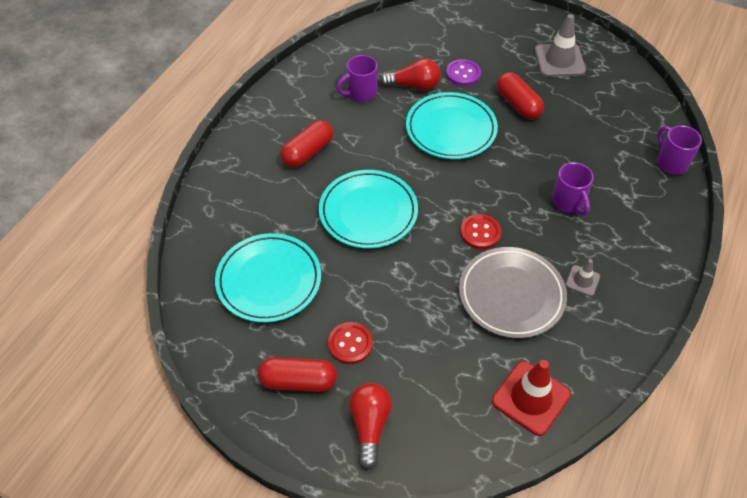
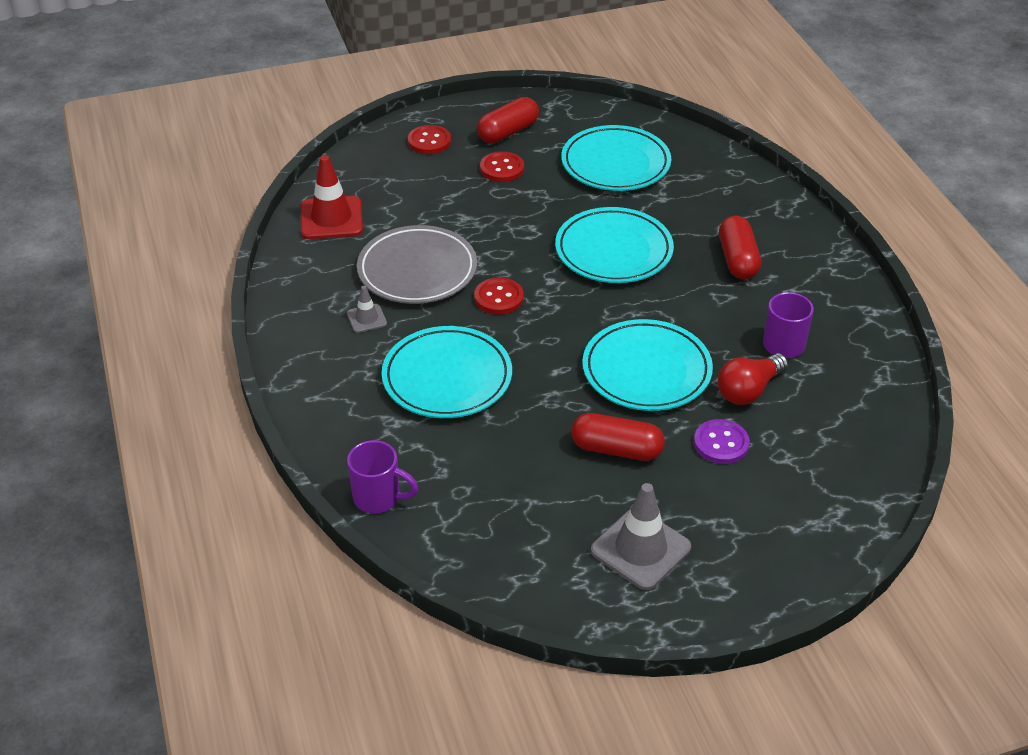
camera: 135 degrees right, 10 degrees down
(370, 426) = (429, 141): red light bulb -> red button
(568, 203) = (447, 377): purple mug -> turquoise plate

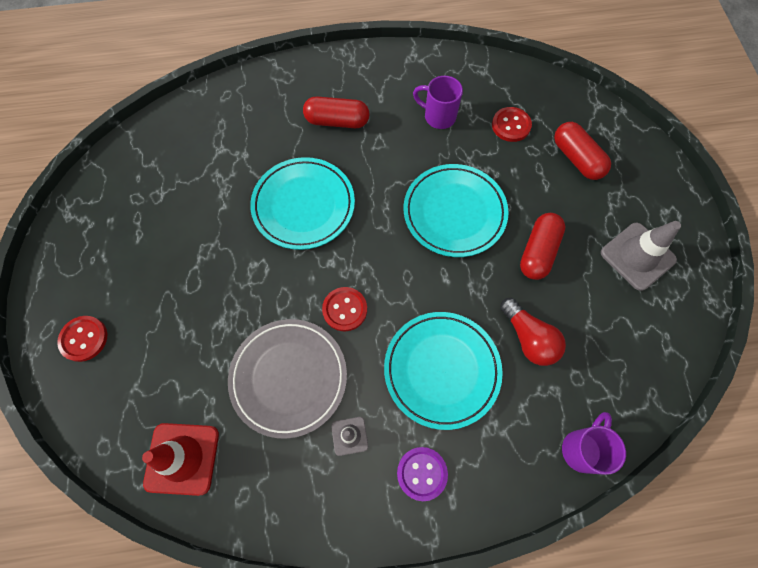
camera: 80 degrees left, 25 degrees up
(502, 168) = (156, 276): red button -> red button (511, 125)
(508, 132) = (98, 261): red capsule -> red capsule (576, 158)
(615, 164) = (183, 179): turquoise plate -> none
(721, 443) = (537, 181): purple button -> purple button (422, 473)
(748, 390) = (484, 150): red light bulb -> red light bulb (528, 338)

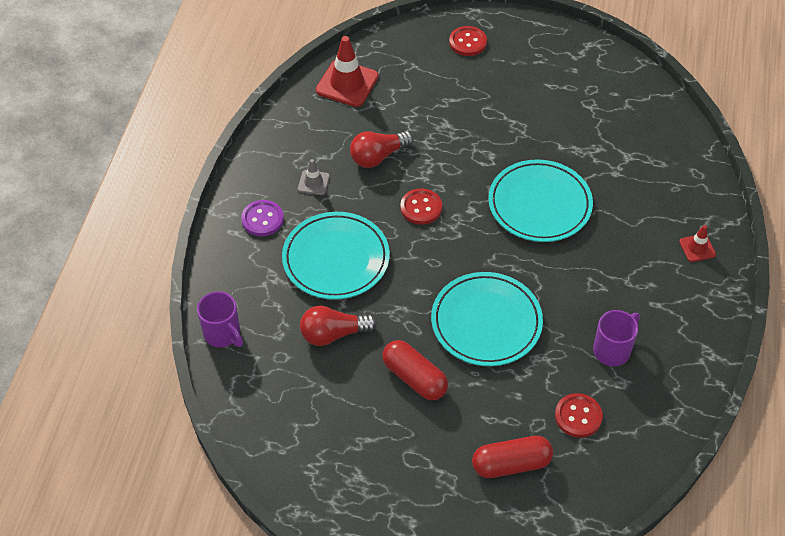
camera: 110 degrees right, 15 degrees down
(289, 378) = (378, 156): grey plate -> red light bulb
(311, 81) = (697, 248): none -> red traffic cone
(337, 121) = (634, 257): red capsule -> none
(637, 256) = (372, 467): grey traffic cone -> none

